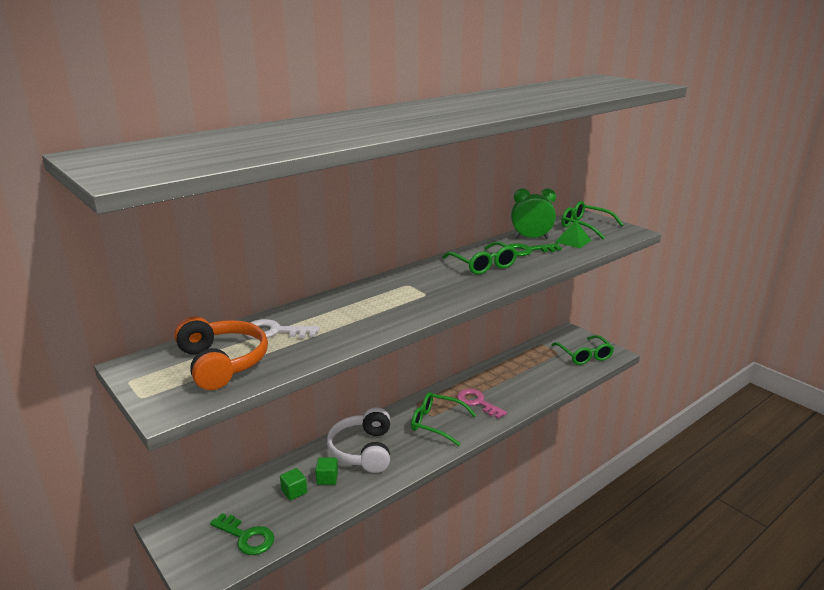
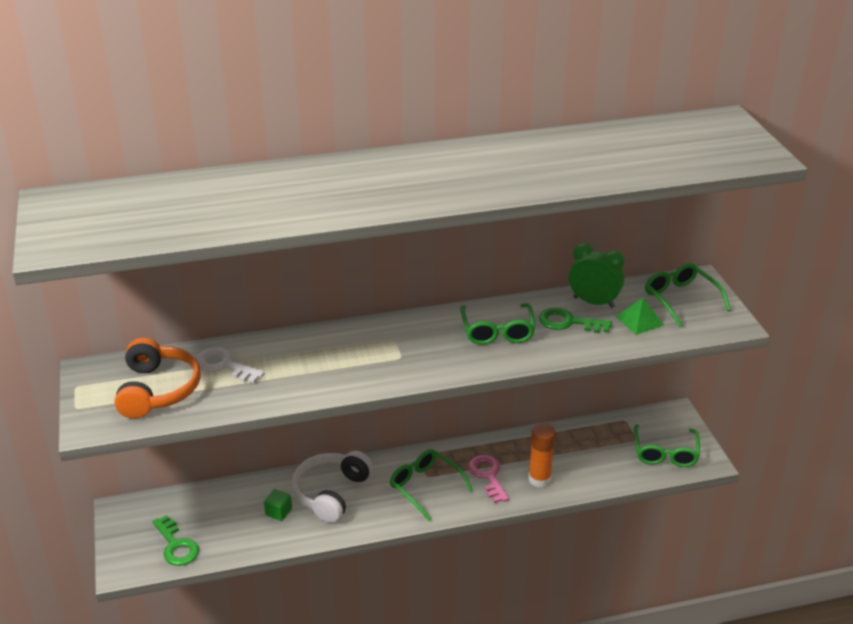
camera: 25 degrees right, 10 degrees up
(294, 491) = (241, 515): green cube -> none
(516, 394) = (539, 479): none -> orange glue stick

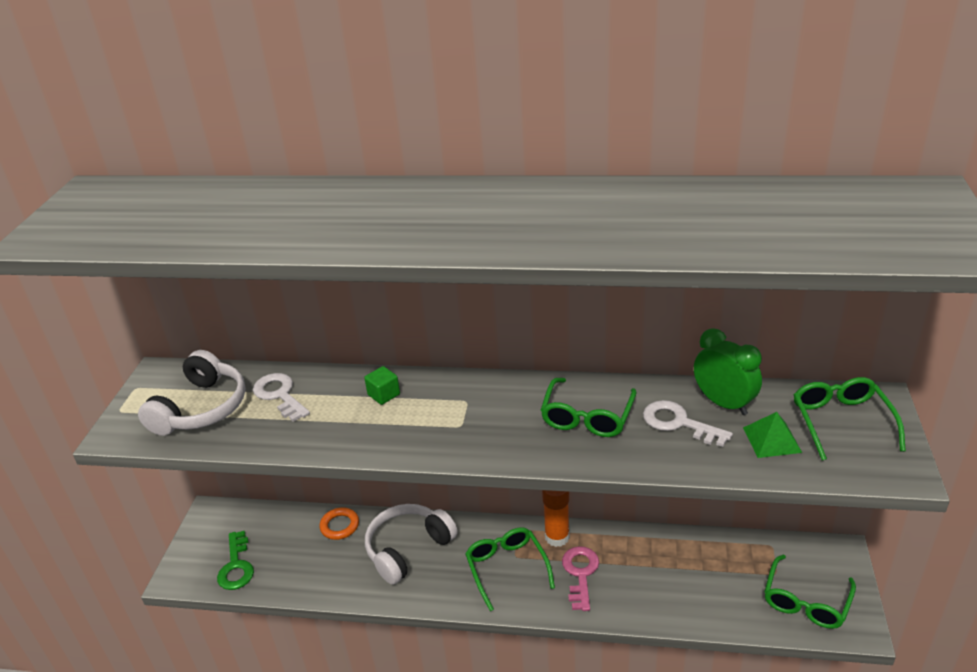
camera: 25 degrees right, 0 degrees up
(157, 390) = (201, 408): orange headphones -> white headphones
(256, 490) = (340, 526): none -> orange ring
(278, 512) = (347, 556): green cube -> green cube (384, 395)
(539, 479) = (637, 594): orange glue stick -> orange glue stick (557, 537)
(568, 322) = (678, 423): green key -> white key

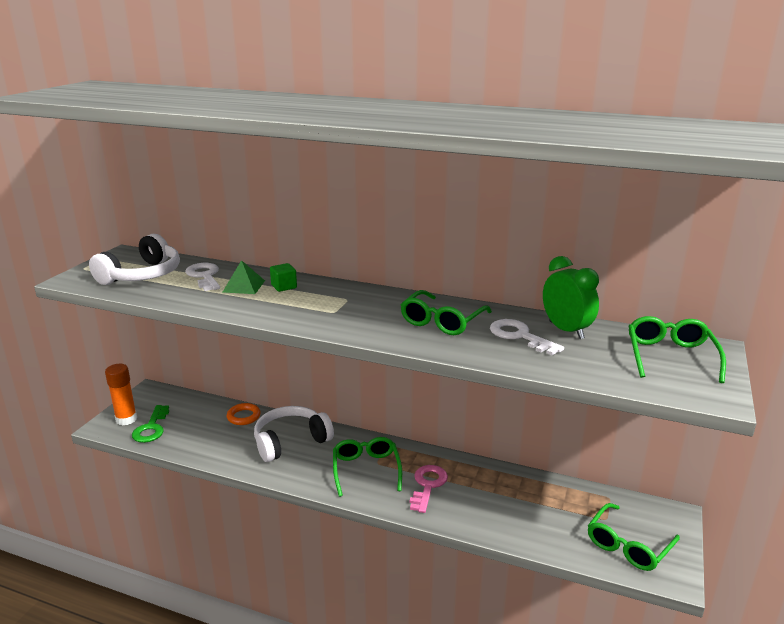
camera: 10 degrees right, 10 degrees down
(557, 537) = (418, 456): orange glue stick -> orange glue stick (126, 419)
(772, 440) = (599, 358): green pyramid -> green pyramid (244, 286)

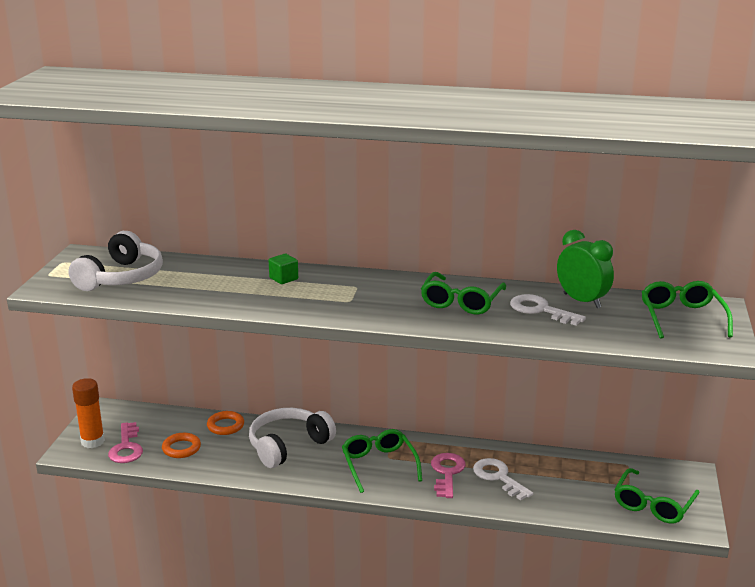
camera: 10 degrees left, 0 degrees up
(151, 428) = (126, 447): green key -> pink key
(197, 434) = (181, 448): none -> orange ring
(204, 276) = (191, 273): white key -> white key (498, 477)
(244, 286) = (241, 281): green pyramid -> none

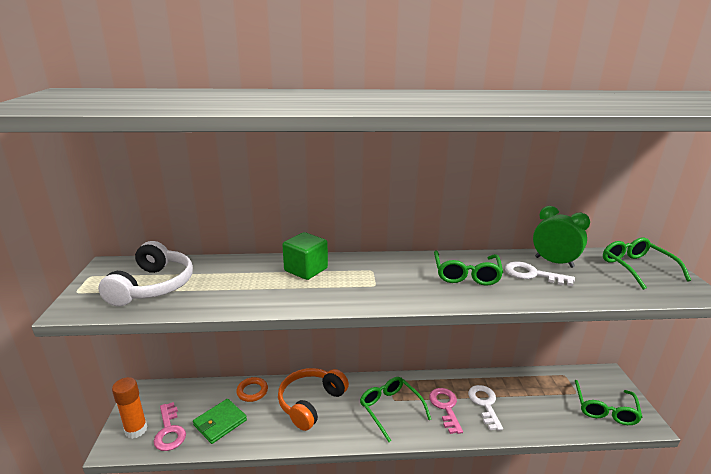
camera: 15 degrees left, 0 degrees up
(181, 448) = (220, 422): orange ring -> green wallet
(283, 278) = (306, 269): green cube -> green cube, size x1.69
(288, 446) = (311, 403): white headphones -> orange headphones
(498, 477) = (484, 404): white key -> white key turned 45 degrees clockwise

